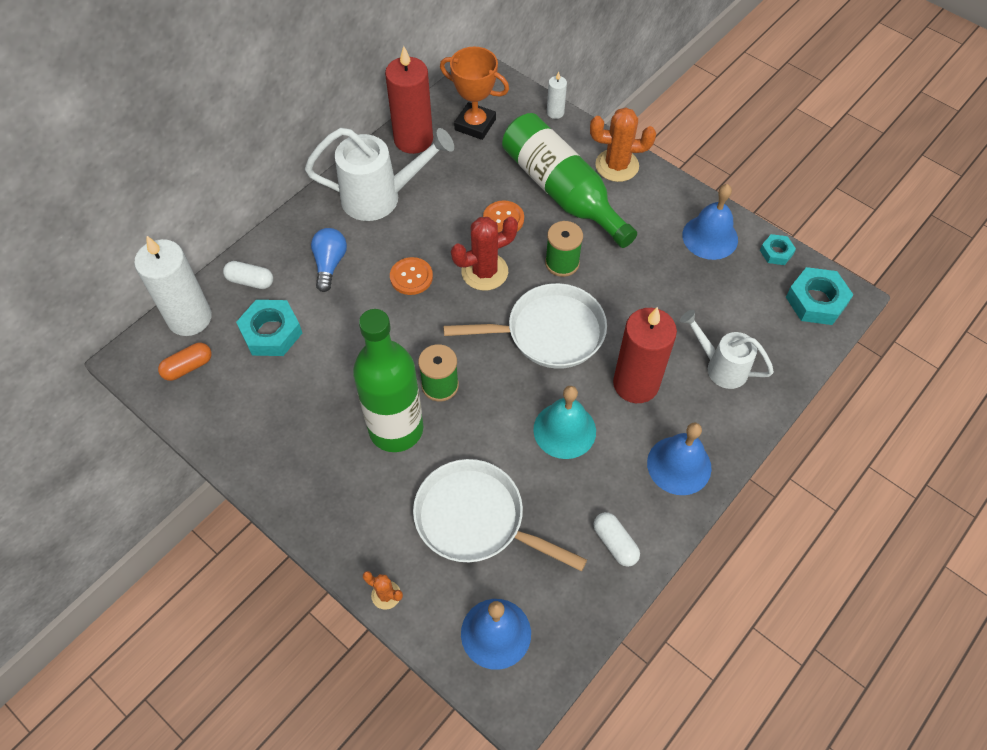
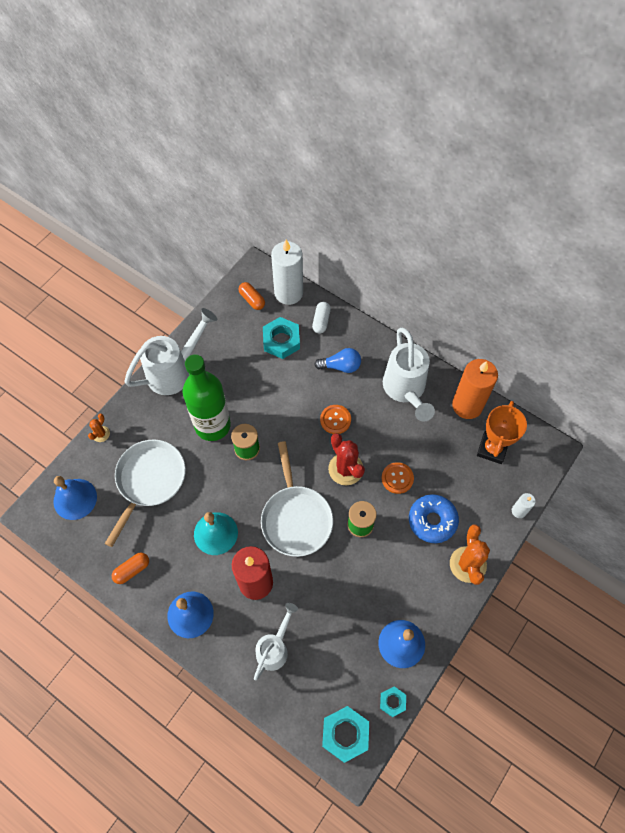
camera: 85 degrees right, 5 degrees up
(291, 480) = (175, 371): none -> white watering can
(413, 139) = (467, 405): red candle -> orange candle
(562, 191) = (432, 521): green bottle -> blue donut
(615, 543) = (132, 570): white capsule -> orange capsule

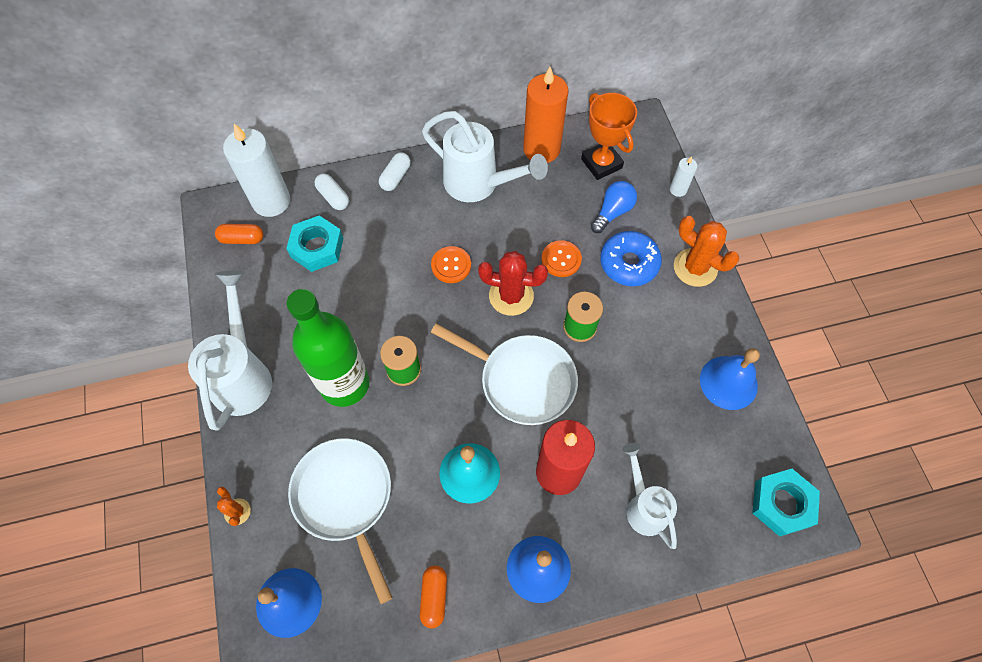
camera: 50 degrees left, 0 degrees up
(341, 366) = (399, 217): blue light bulb -> blue light bulb (612, 212)
(366, 341) = (395, 177): none -> white capsule
(392, 702) = (780, 434): turquoise nut -> none

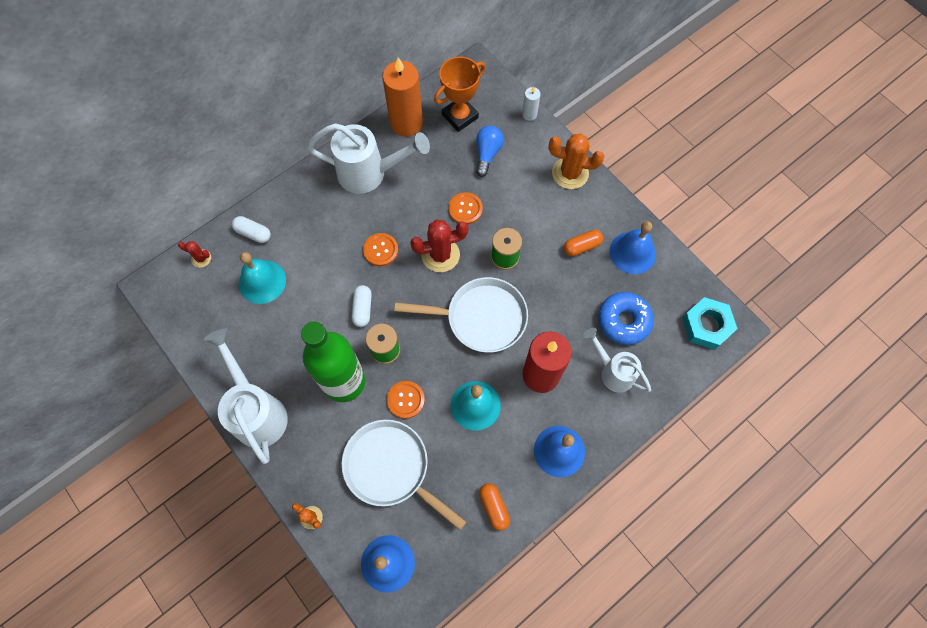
camera: 25 degrees left, 5 degrees up
(242, 239) = (193, 301): orange capsule -> orange capsule (582, 246)
(271, 201) = (201, 258): white candle -> red cactus
(317, 247) = (262, 281): turquoise nut -> turquoise bell
(395, 177) = (297, 195): white capsule -> white capsule (362, 309)
(398, 432) = (405, 400): none -> orange button
(601, 163) = (460, 116): orange trophy -> orange trophy turned 75 degrees counterclockwise
(629, 263) = (519, 190): blue donut -> blue donut (624, 321)

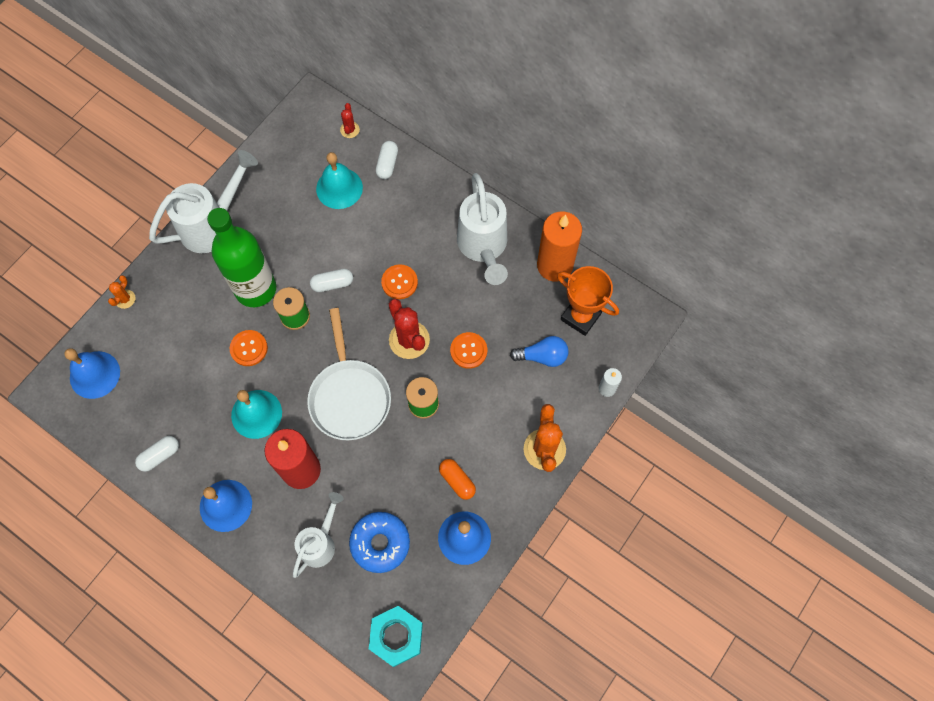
camera: 75 degrees right, 0 degrees up
(391, 468) = (181, 354): white pan -> none
(494, 507) = (160, 455): orange capsule -> white capsule

